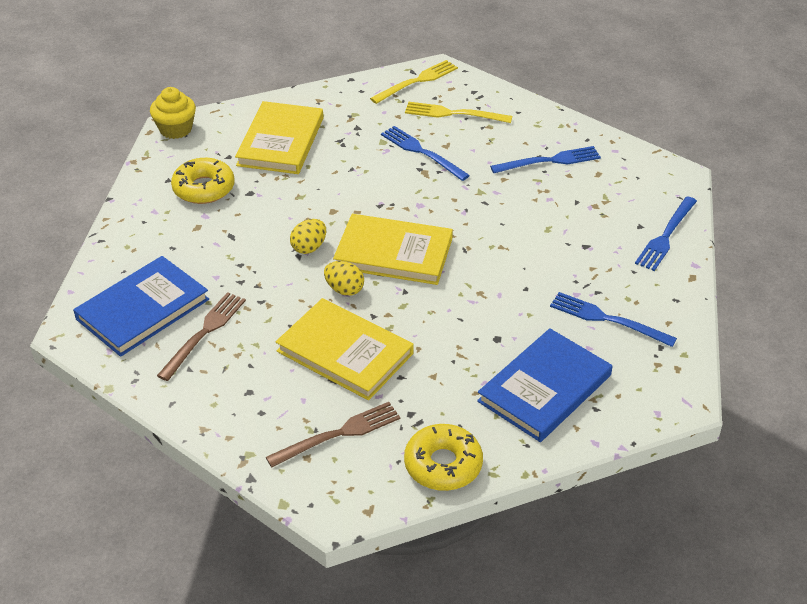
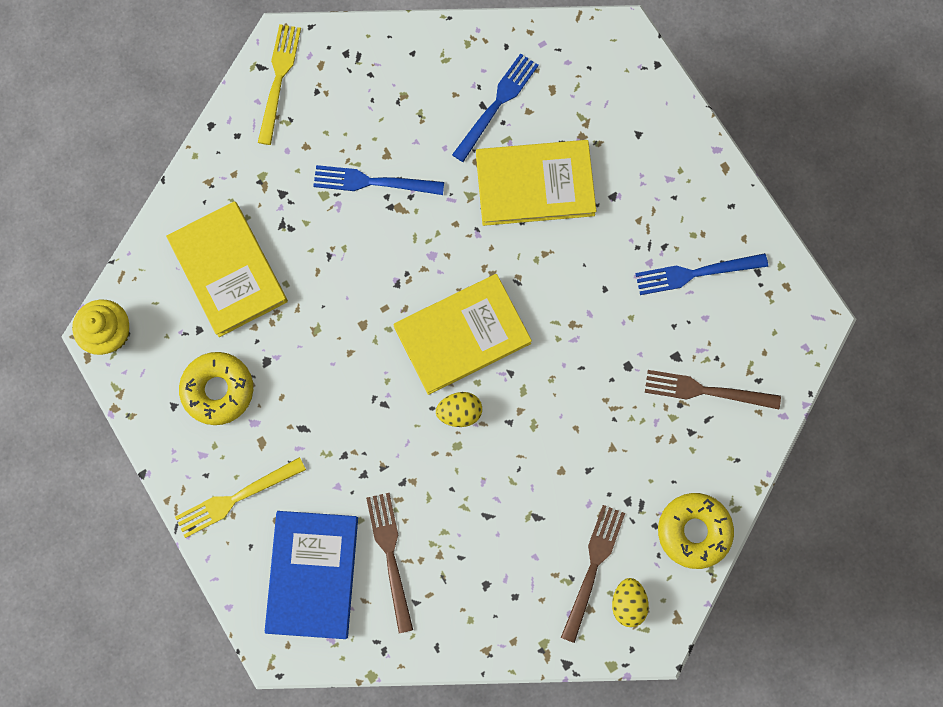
camera: 40 degrees left, 35 degrees up
(309, 247) = (384, 387): yellow egg -> yellow egg (627, 602)
(345, 352) = (523, 481): yellow book -> yellow book (535, 184)
(453, 114) = (355, 102): yellow fork -> yellow fork (236, 498)
(544, 388) = (706, 390): blue book -> brown fork
(666, 236) = (668, 130): blue fork -> none

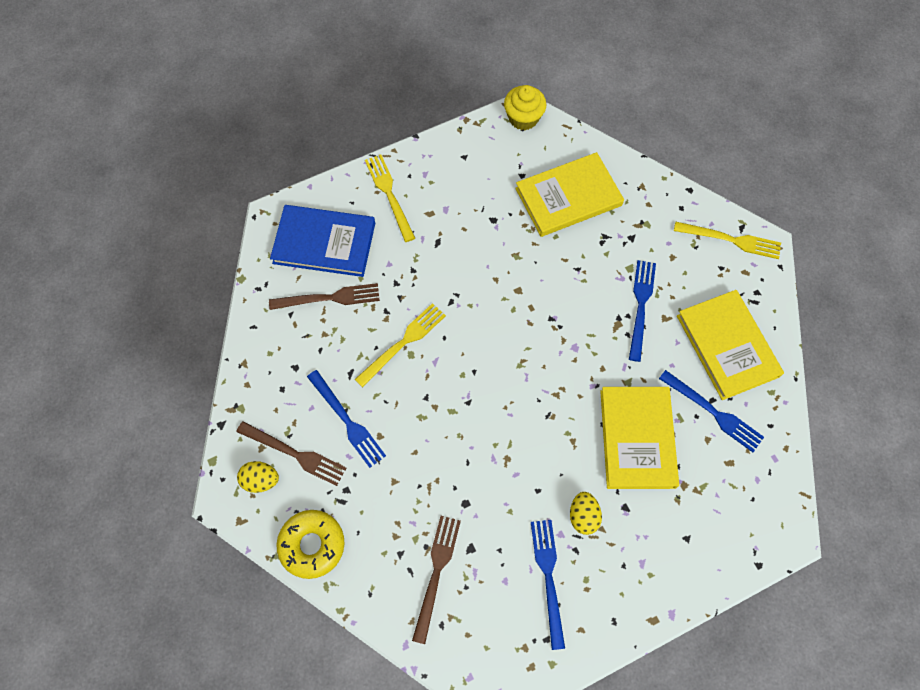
camera: 95 degrees right, 10 degrees down
(218, 390) = (473, 186): yellow donut -> none
(442, 456) = (403, 342): none -> yellow fork
(459, 412) = (438, 358): yellow egg -> yellow egg (583, 516)
(462, 335) = (504, 366): yellow book -> yellow book (727, 346)
(547, 511) = (347, 421): none -> blue fork

